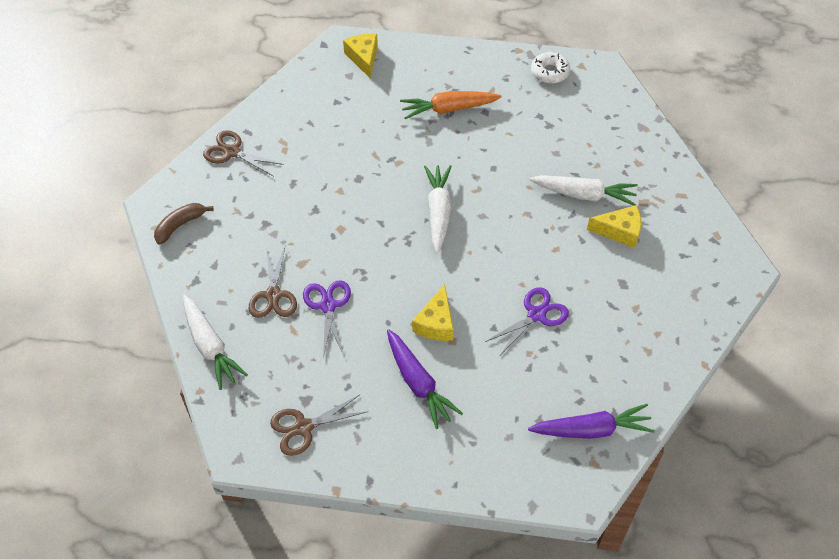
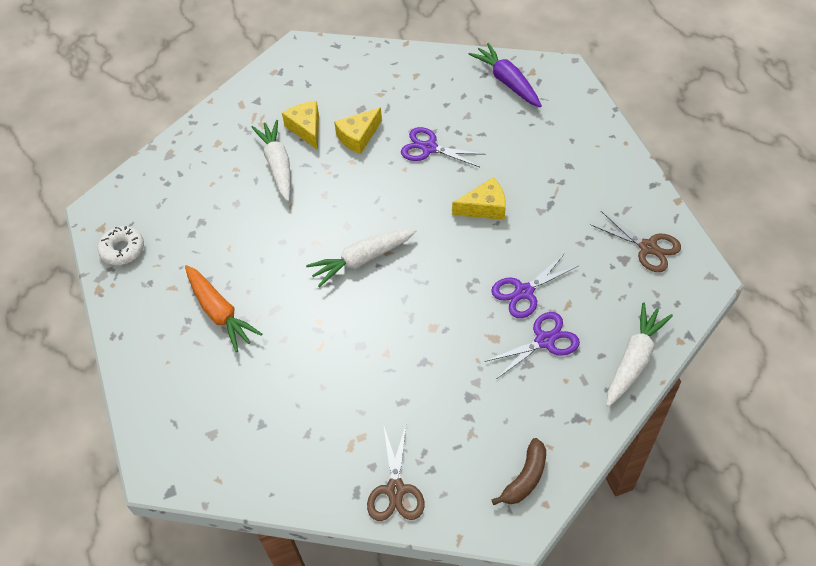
camera: 115 degrees left, 0 degrees up
(180, 225) = (525, 478): brown banana -> brown banana turned 75 degrees counterclockwise
(273, 295) = (544, 341): brown scissors -> purple scissors
(363, 58) = (176, 434): yellow cheese -> yellow cheese (358, 137)
(418, 383) = (549, 193): purple carrot -> none

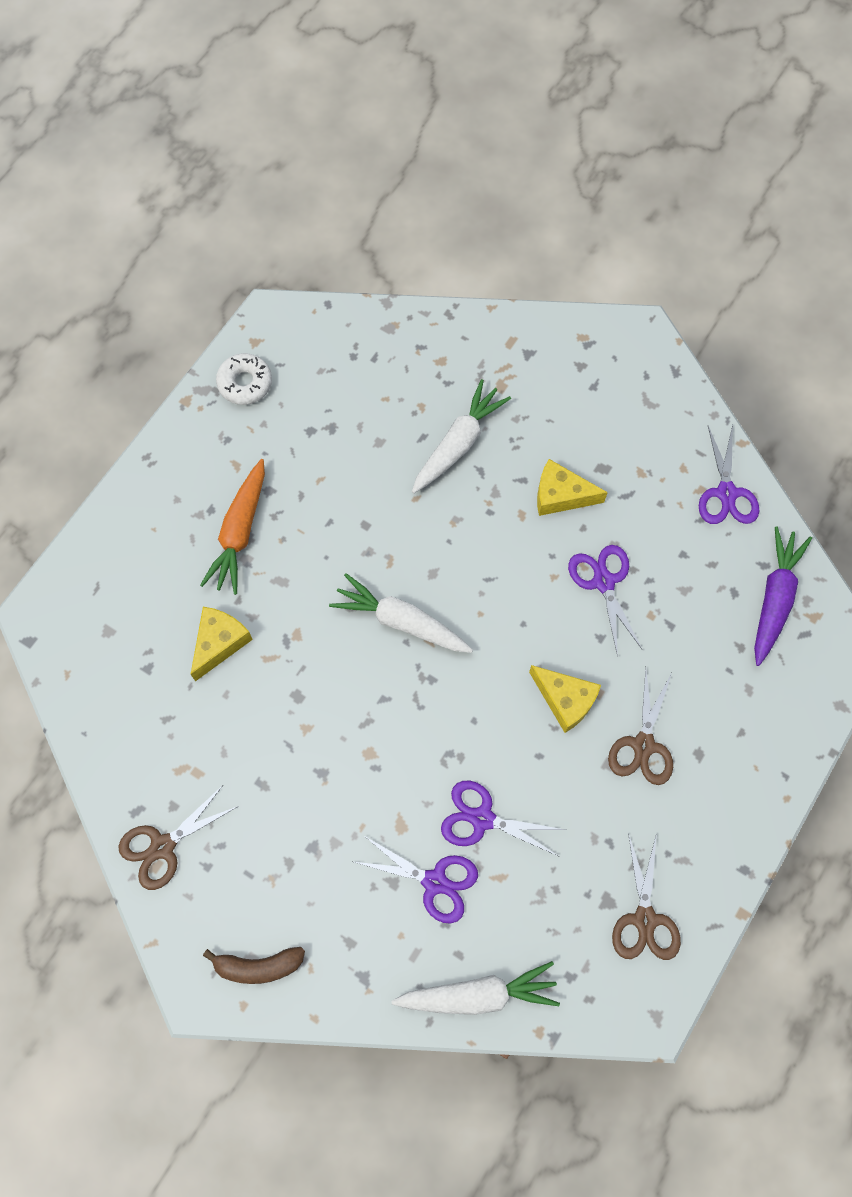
camera: 50 degrees right, 15 degrees up
(306, 128) = (529, 433): yellow cheese -> yellow cheese (219, 643)
(428, 66) = (726, 493): none -> purple scissors
(543, 187) = (643, 745): none -> brown scissors

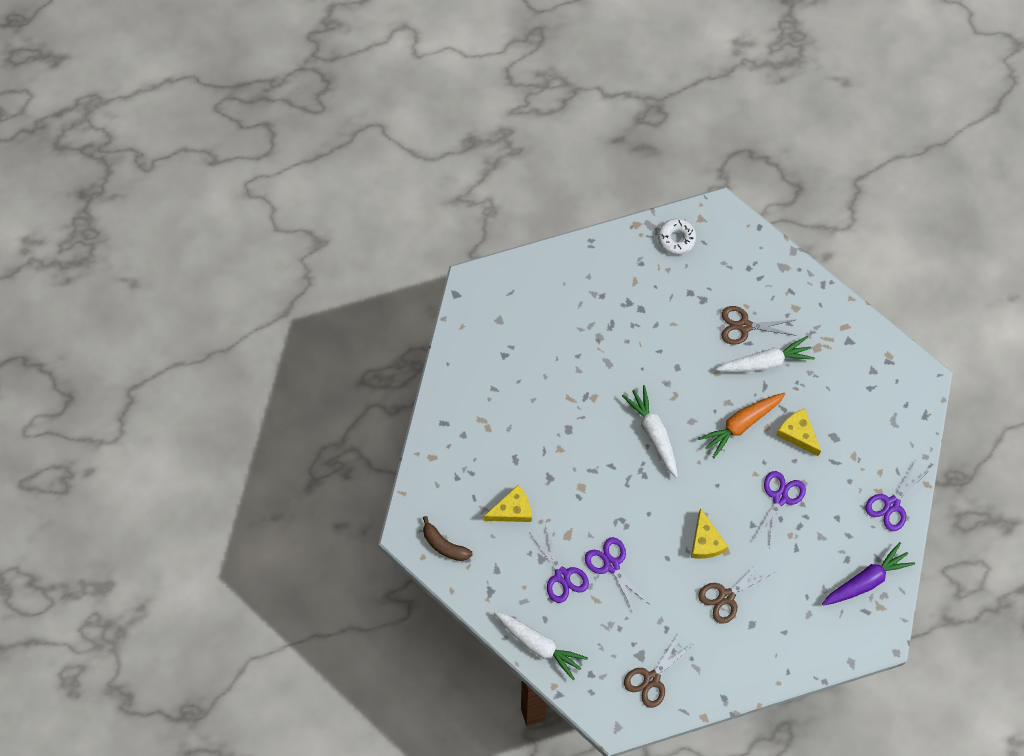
camera: 40 degrees right, 0 degrees up
(163, 846) = (443, 451): brown scissors -> brown scissors (744, 326)
(219, 643) = (551, 370): yellow cheese -> yellow cheese (512, 510)
(240, 532) = (607, 320): orange carrot -> orange carrot (741, 424)

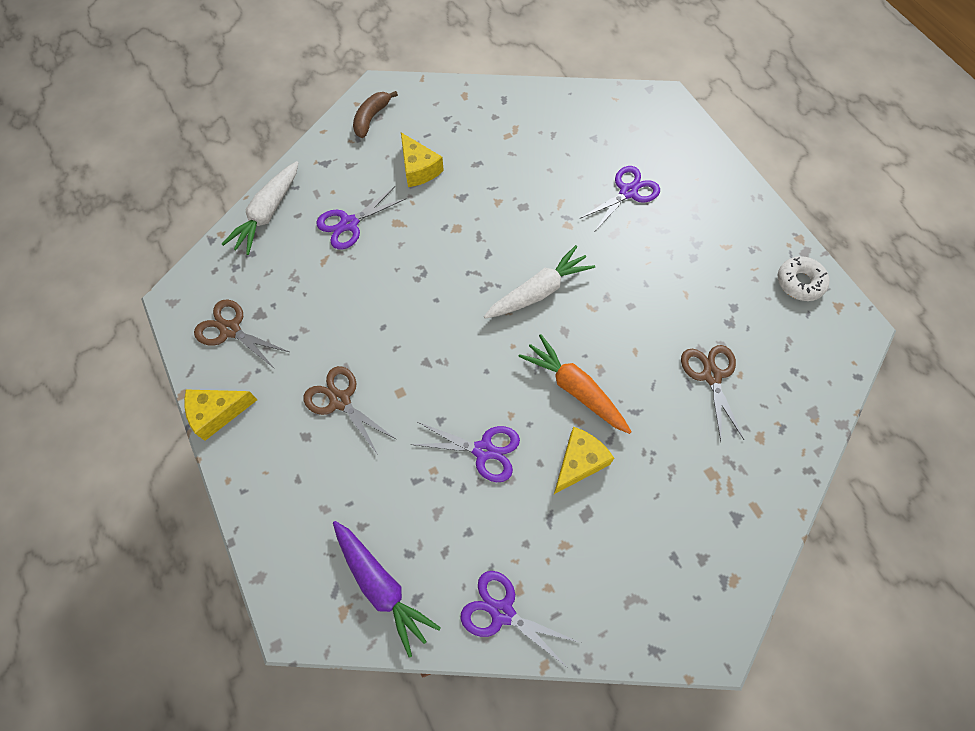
camera: 80 degrees right, 5 degrees down
(611, 565) = (367, 270): purple scissors -> purple scissors (628, 192)
(705, 541) = (409, 367): yellow cheese -> yellow cheese (217, 413)
(765, 362) = (669, 408): white carrot -> none

